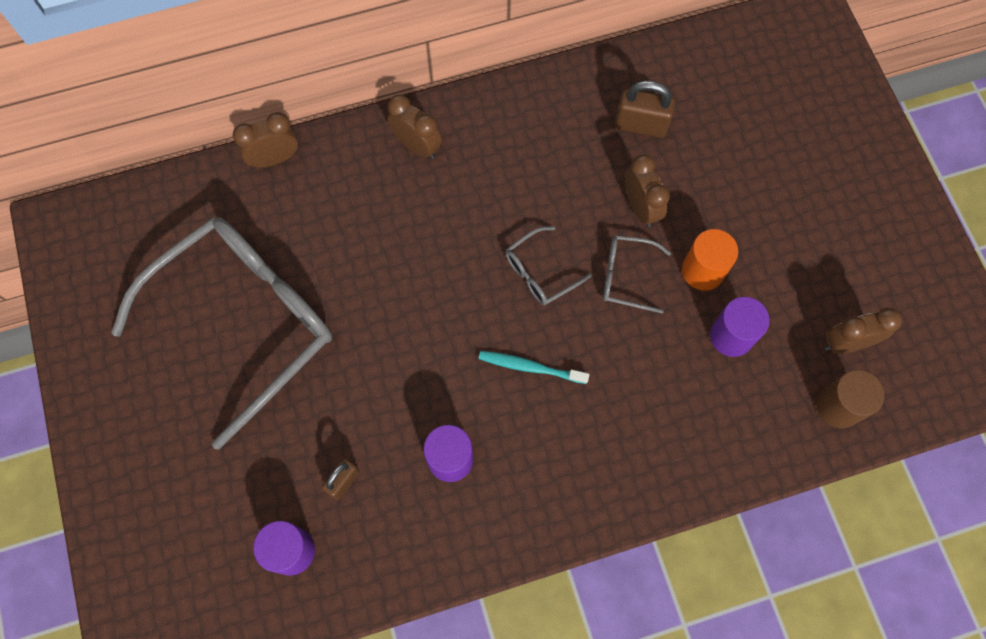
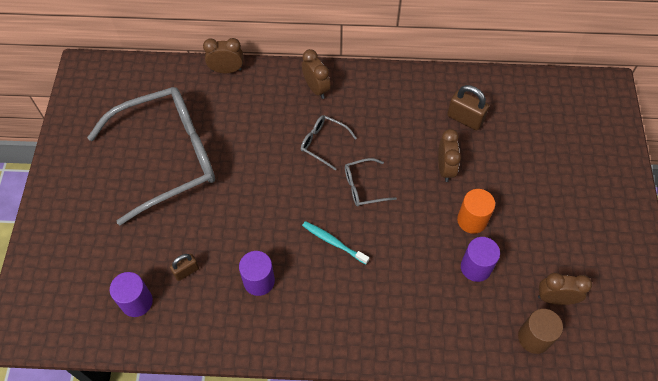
camera: 20 degrees right, 10 degrees down
(626, 276) = (419, 207): grey glasses -> grey glasses (323, 143)

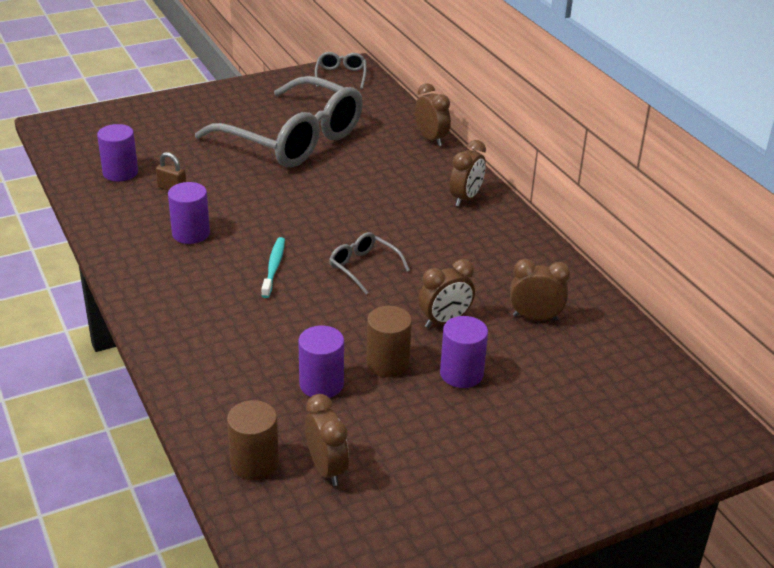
camera: 60 degrees right, 25 degrees down
(323, 143) = (397, 224): grey glasses -> grey glasses (341, 76)
(465, 119) = (535, 317): brown padlock -> brown clock
(472, 220) = (387, 363): orange cylinder -> brown cylinder
(500, 185) = (461, 374): none -> purple cylinder

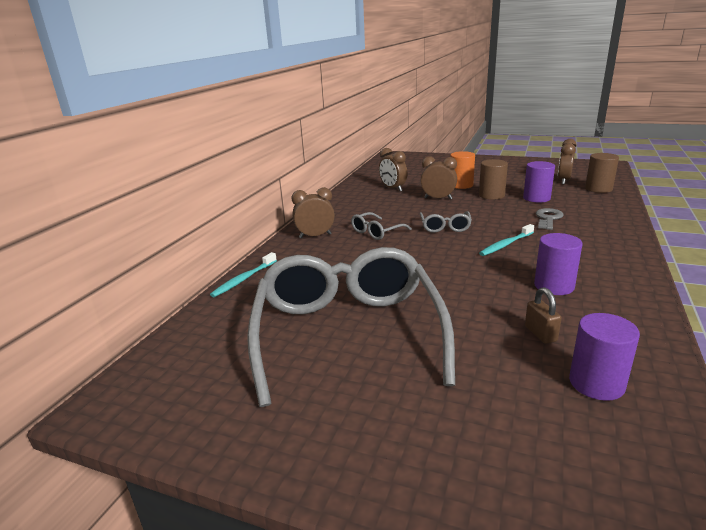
camera: 130 degrees left, 10 degrees down
(268, 337) = (548, 218): none -> grey key
(341, 76) = (143, 398): grey glasses -> grey glasses (376, 232)
(431, 139) = (244, 279): brown clock -> turquoise toothbrush
(461, 374) = (461, 185): purple cylinder -> orange cylinder

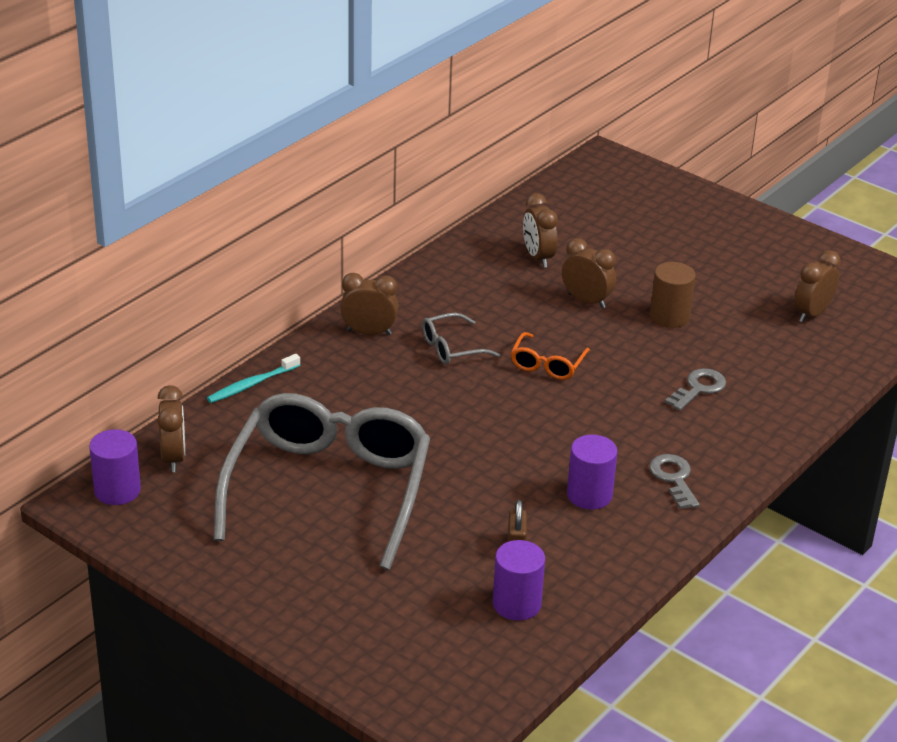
camera: 15 degrees right, 10 degrees up
(193, 344) = (173, 458): none -> brown clock
(445, 227) = (547, 364): grey glasses -> orange glasses
(461, 185) = (646, 278): orange cylinder -> none
(505, 244) = (596, 418): turquoise toothbrush -> none
(536, 198) = (728, 342): purple cylinder -> purple cylinder (117, 490)
(596, 263) = (674, 478): none -> grey key
(598, 189) = (842, 348): brown cylinder -> none

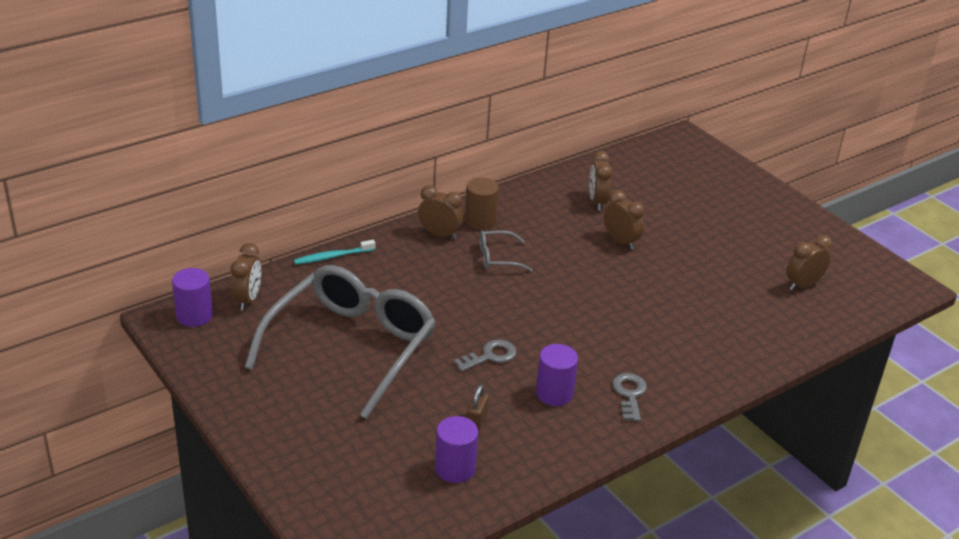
camera: 15 degrees right, 0 degrees up
(547, 364) = (567, 284): orange glasses -> none
(669, 316) = (682, 265): brown cylinder -> brown cylinder (480, 221)
(698, 388) = (682, 326): grey key -> grey key (490, 356)

